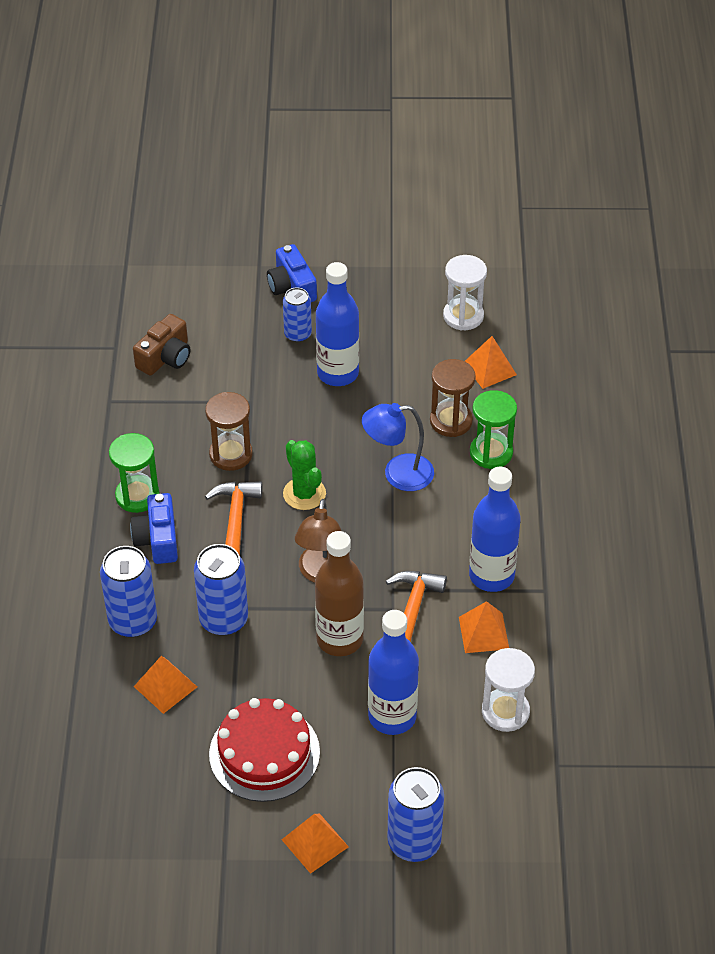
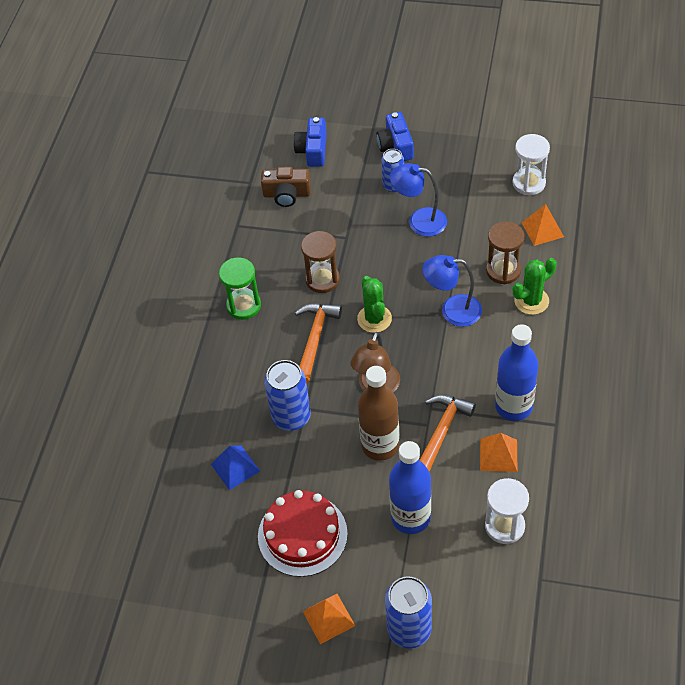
camera: 15 degrees right, 5 degrees up
(133, 621) = (220, 409): blue can -> none
(158, 539) = (252, 343): blue camera -> blue camera (313, 150)
(165, 357) = (287, 194): brown camera -> brown camera turned 45 degrees clockwise
(165, 686) = (235, 467): orange pyramid -> blue pyramid
(338, 373) = (419, 221): blue bottle -> blue lamp
(491, 453) = (531, 301): green hourglass -> green cactus

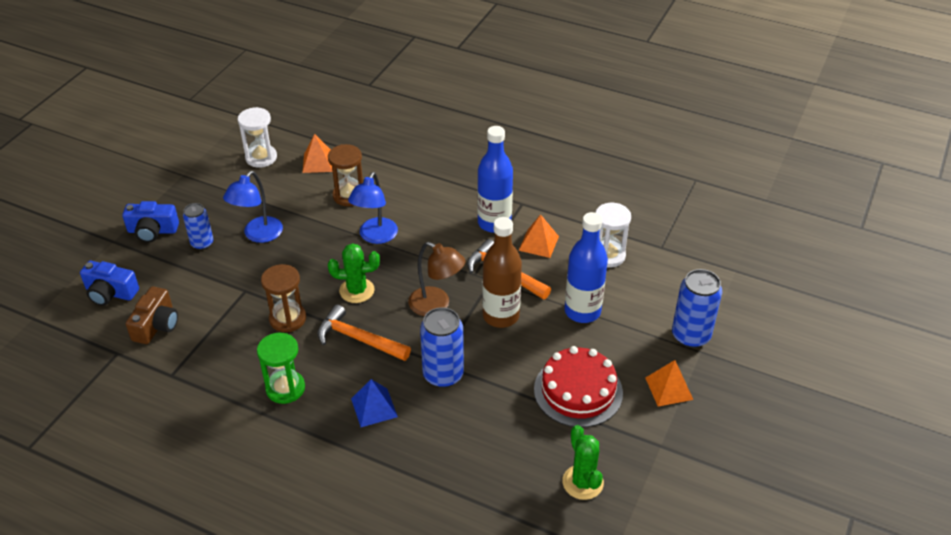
camera: 80 degrees left, 10 degrees down
(235, 467) = (485, 430): blue pyramid -> blue pyramid (374, 407)
(531, 301) = (391, 187): green cactus -> green cactus (582, 482)

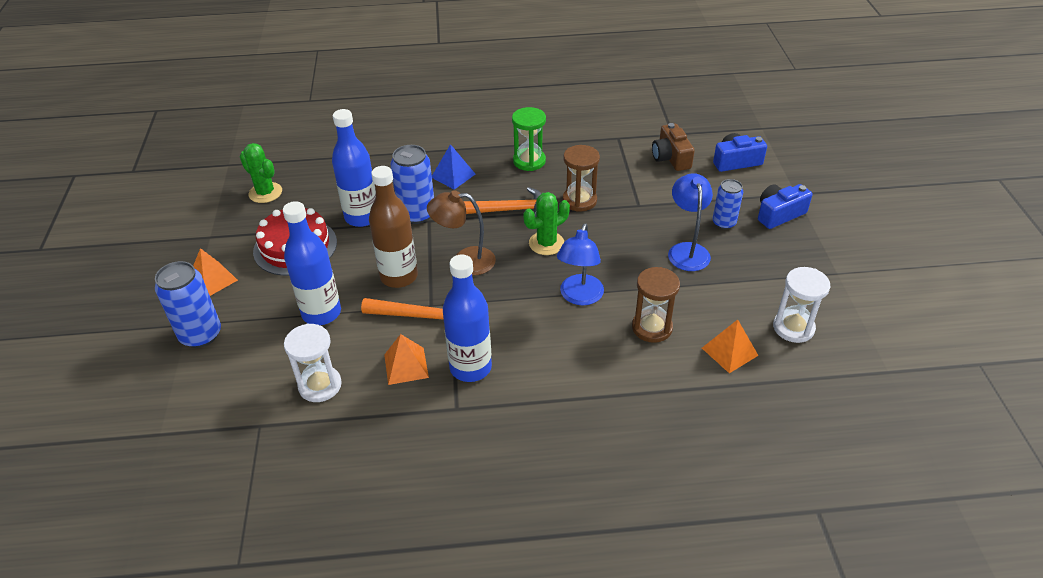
camera: 150 degrees right, 0 degrees up
(375, 237) = (579, 297): blue lamp -> blue lamp turned 150 degrees counterclockwise
(497, 397) = (362, 217): none -> blue bottle

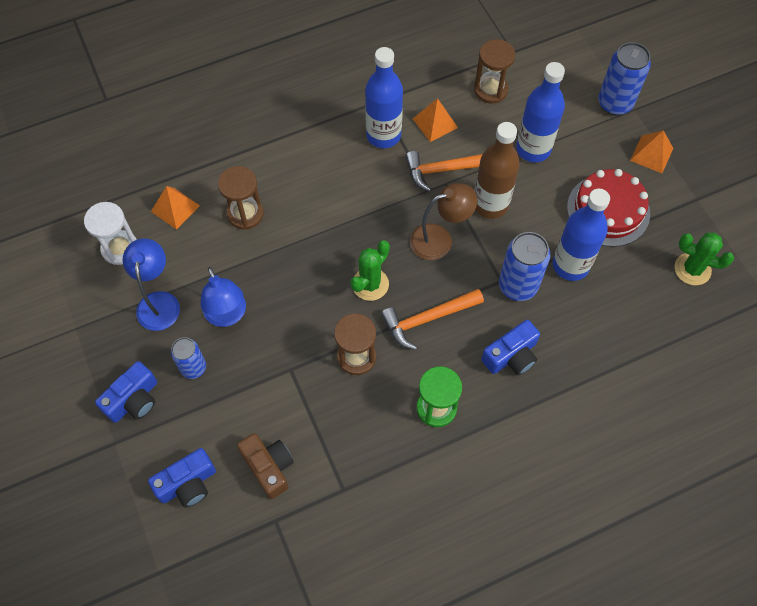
camera: 160 degrees right, 20 degrees up
(320, 385) = (490, 90): white hourglass -> brown hourglass
(453, 175) = (511, 356): blue pyramid -> blue camera
(579, 297) = (317, 228): blue lamp -> blue lamp (158, 302)

